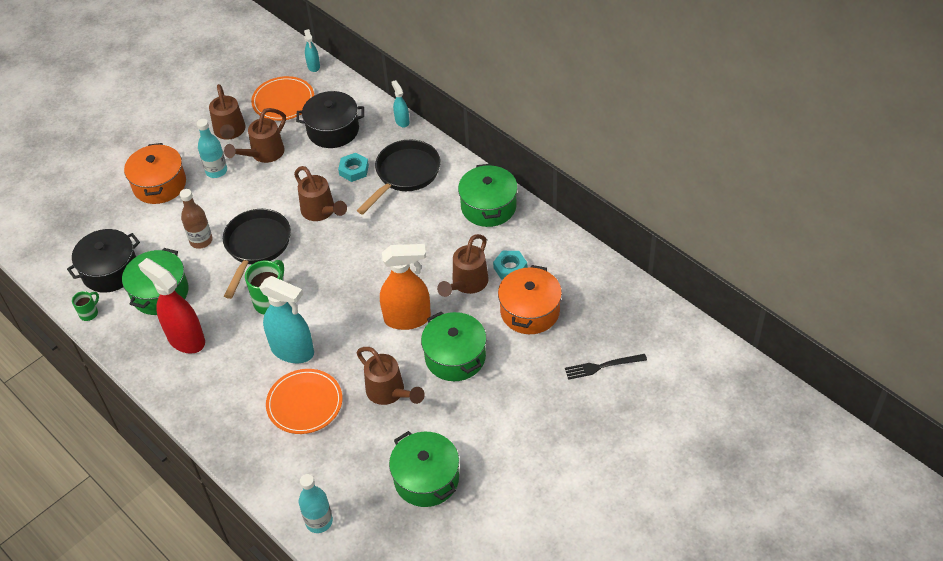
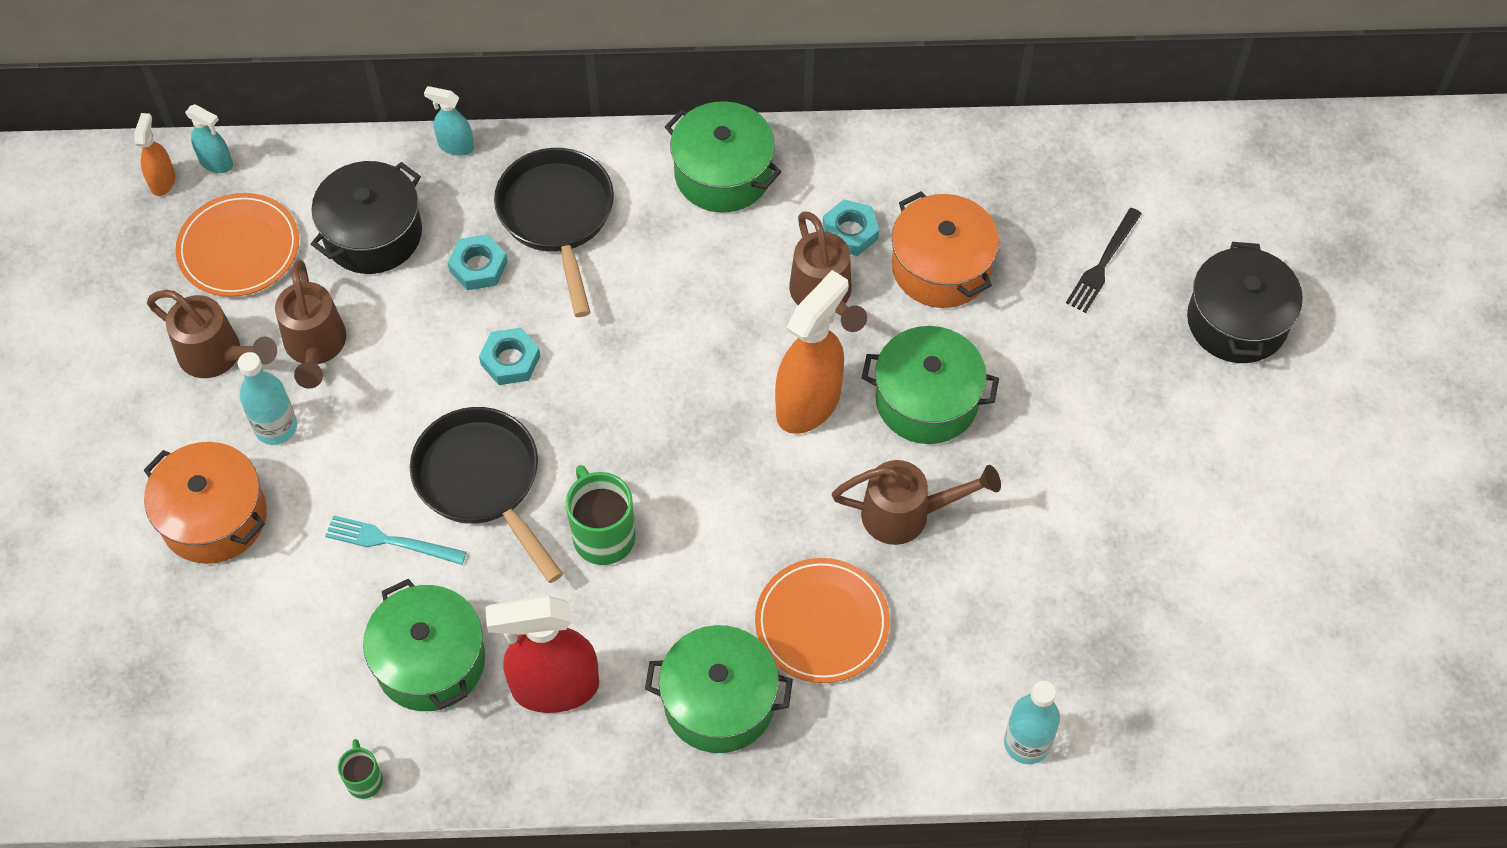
camera: 50 degrees left, 10 degrees up
(110, 271) = (312, 697): black pot -> black pot (1237, 321)
(201, 241) = (390, 541): brown bottle -> turquoise fork
(288, 59) = (163, 181): none -> orange spray bottle
(293, 351) = (719, 572): turquoise spray bottle -> none
(321, 212) = (510, 360): brown watering can -> turquoise nut
(426, 479) = (1080, 575): green pot -> green pot (719, 702)

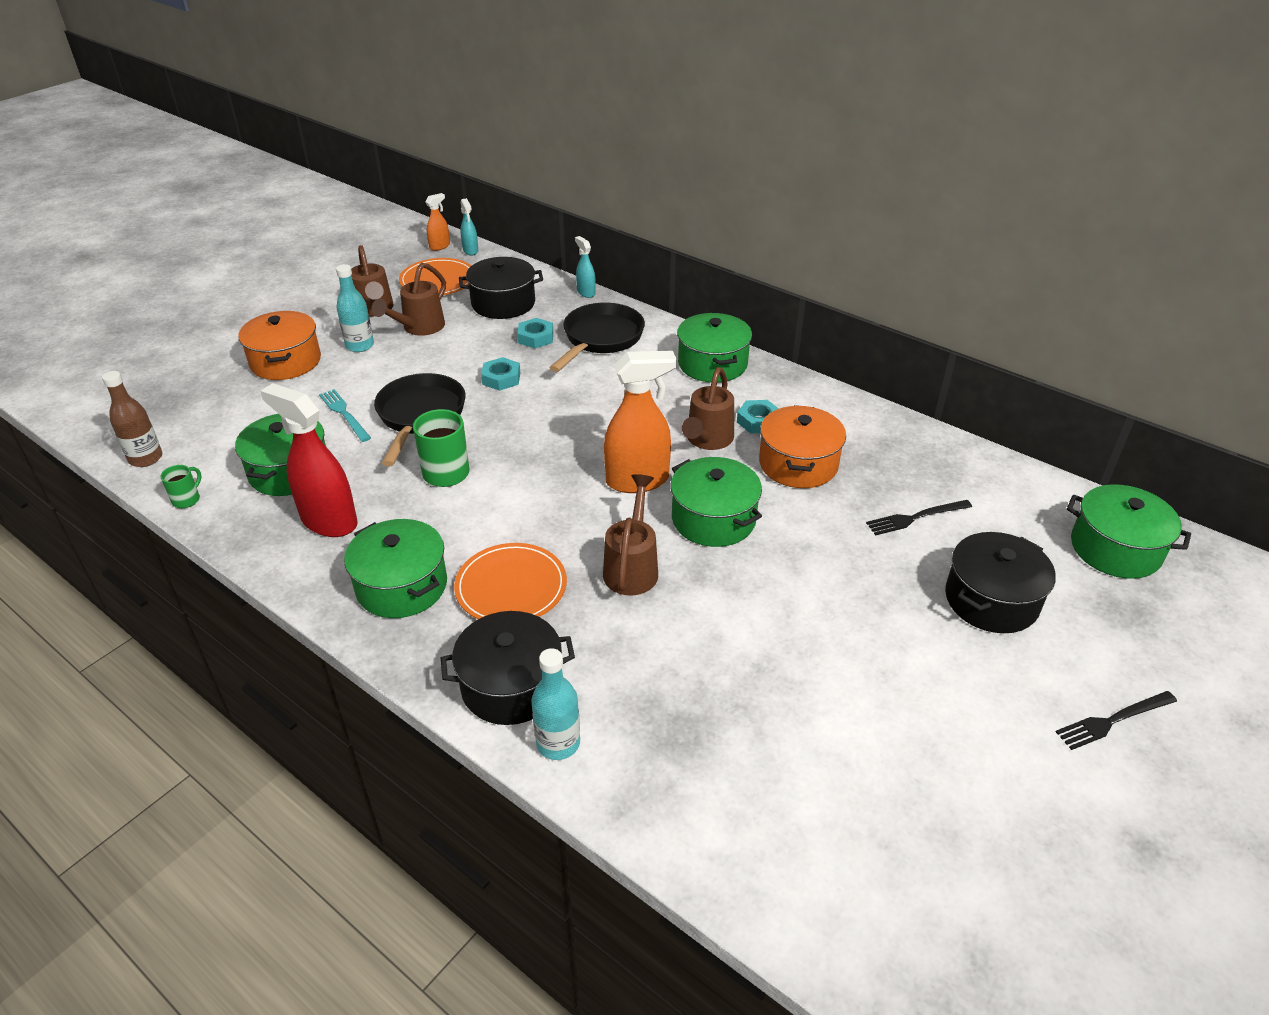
camera: 40 degrees right, 20 degrees down
(238, 769) = (146, 458): none -> brown bottle
(908, 514) = (632, 567): brown watering can -> brown watering can turned 120 degrees counterclockwise
(932, 722) = (511, 685): none -> black pot
(1292, 181) = (1115, 549): none -> green pot
(1409, 386) = (1113, 720): none -> black fork

